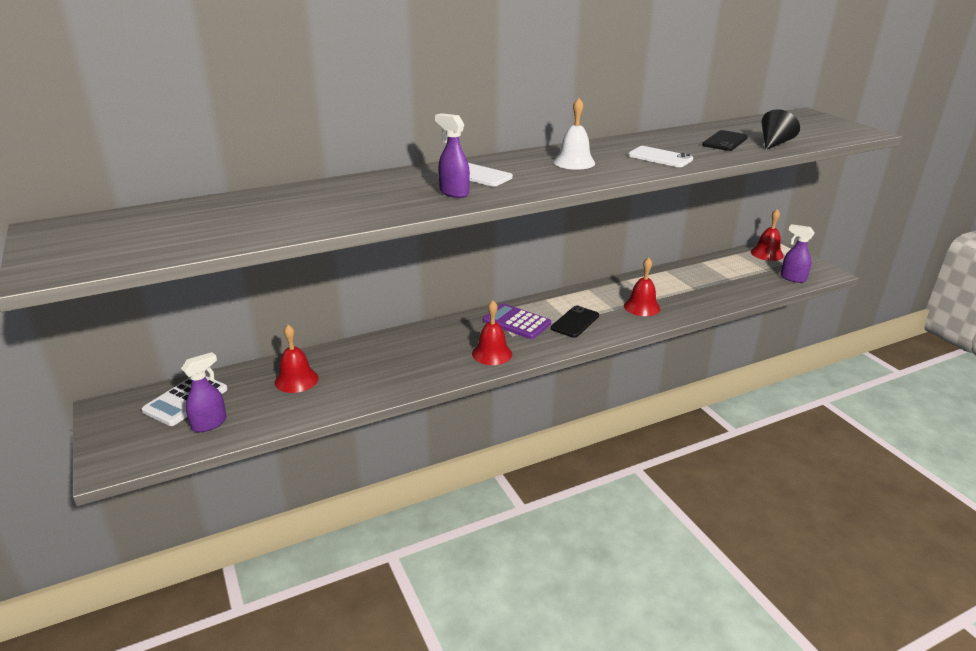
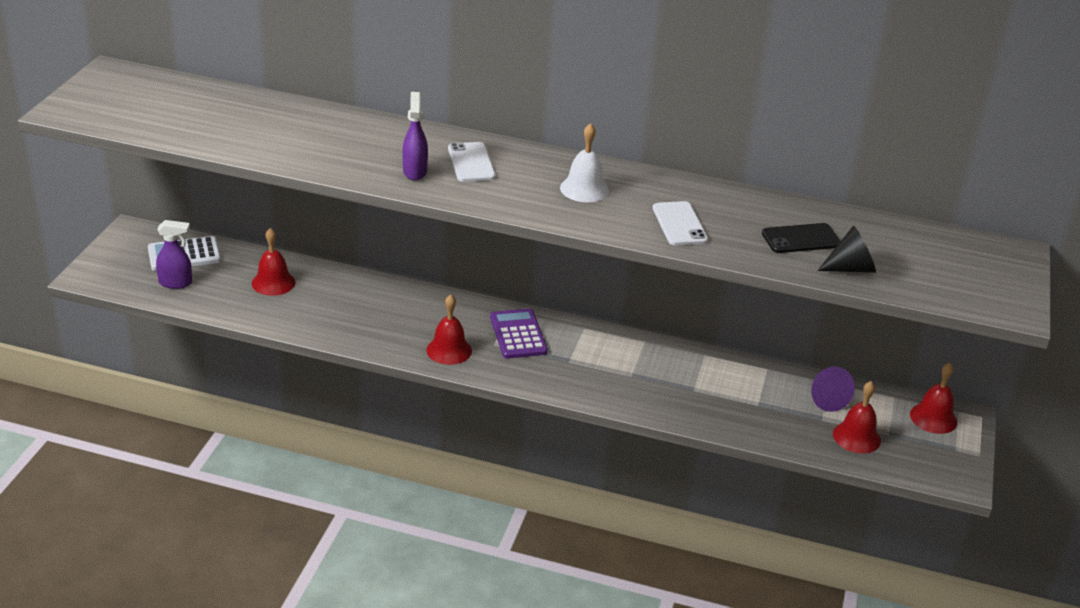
camera: 40 degrees right, 5 degrees up
(575, 322) = (571, 365): black phone -> none
(642, 307) = (664, 390): red bell -> red bell (856, 437)
(714, 270) = (826, 399): none -> purple cone
(792, 278) = (901, 460): purple spray bottle -> none

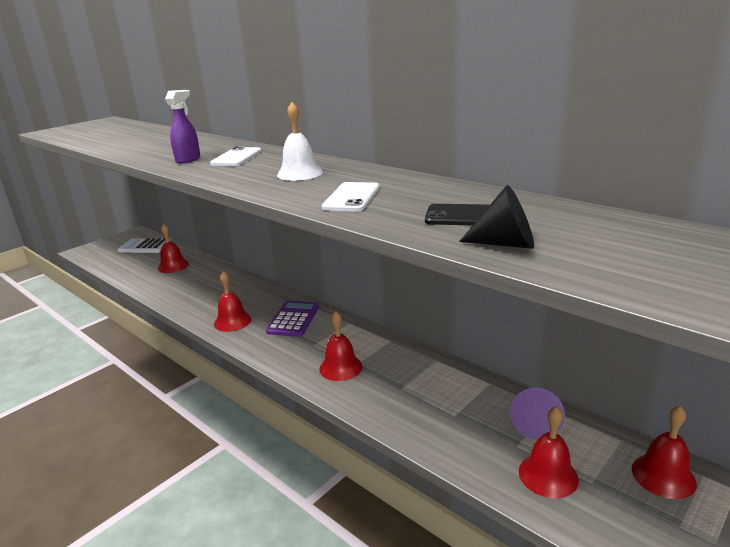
camera: 30 degrees right, 10 degrees down
(176, 283) = (121, 259): purple spray bottle -> none
(620, 381) = (340, 367): none -> red bell

